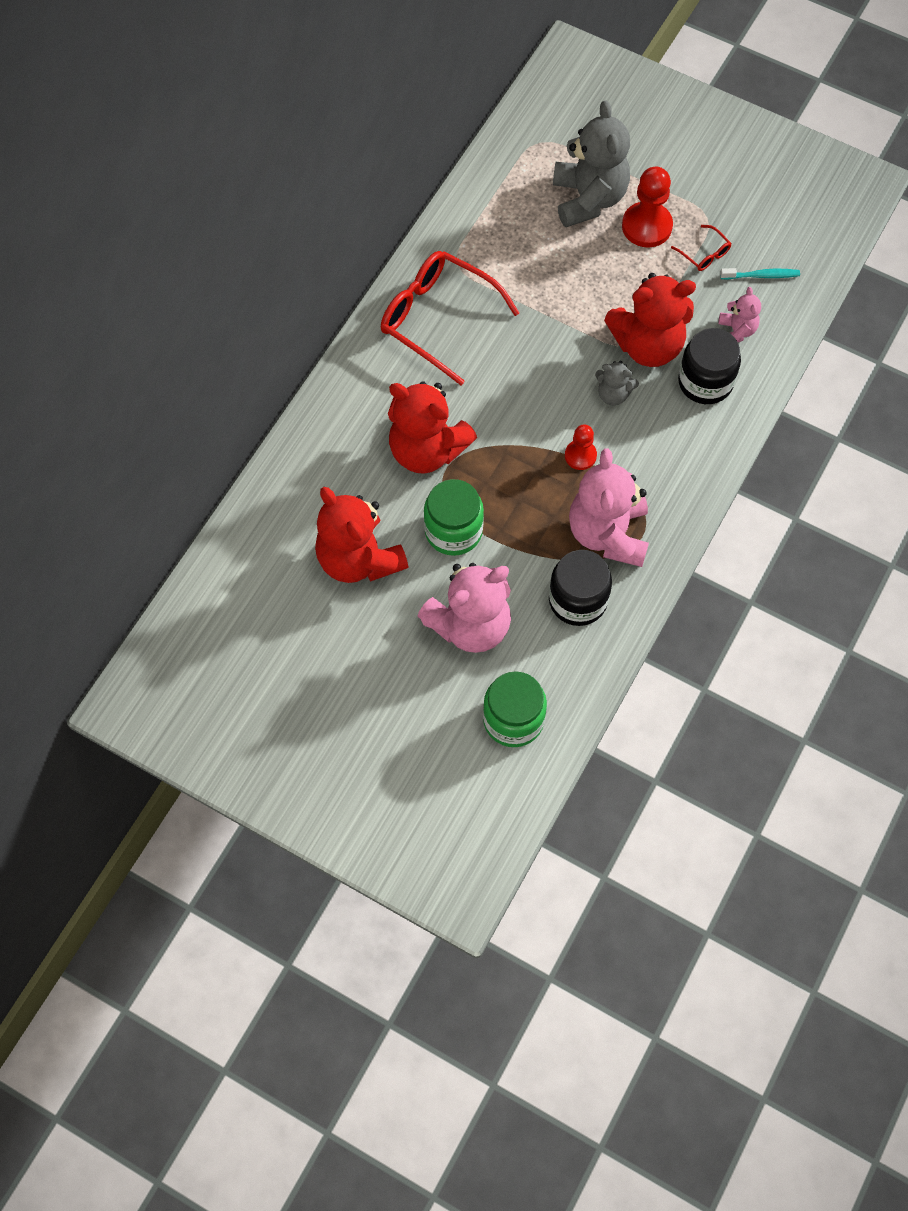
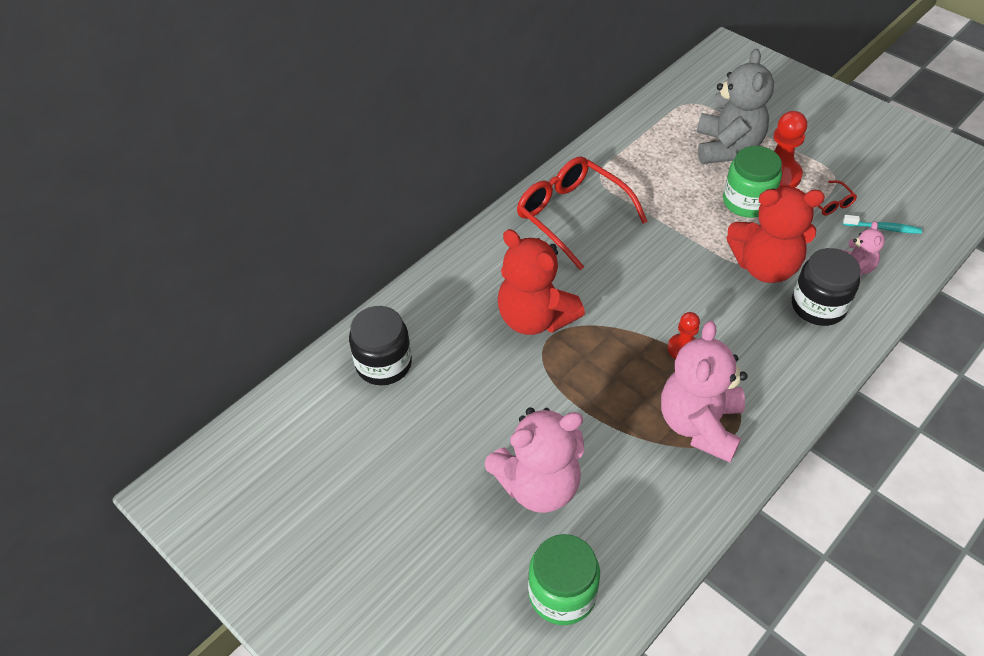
camera: 15 degrees right, 15 degrees down
(359, 559) = (444, 401): red teddy bear -> none
(453, 531) = (543, 393): green jar -> green jar (747, 202)
(578, 600) = (656, 483): black jar -> black jar (384, 364)
(613, 394) = (725, 302): grey teddy bear -> none

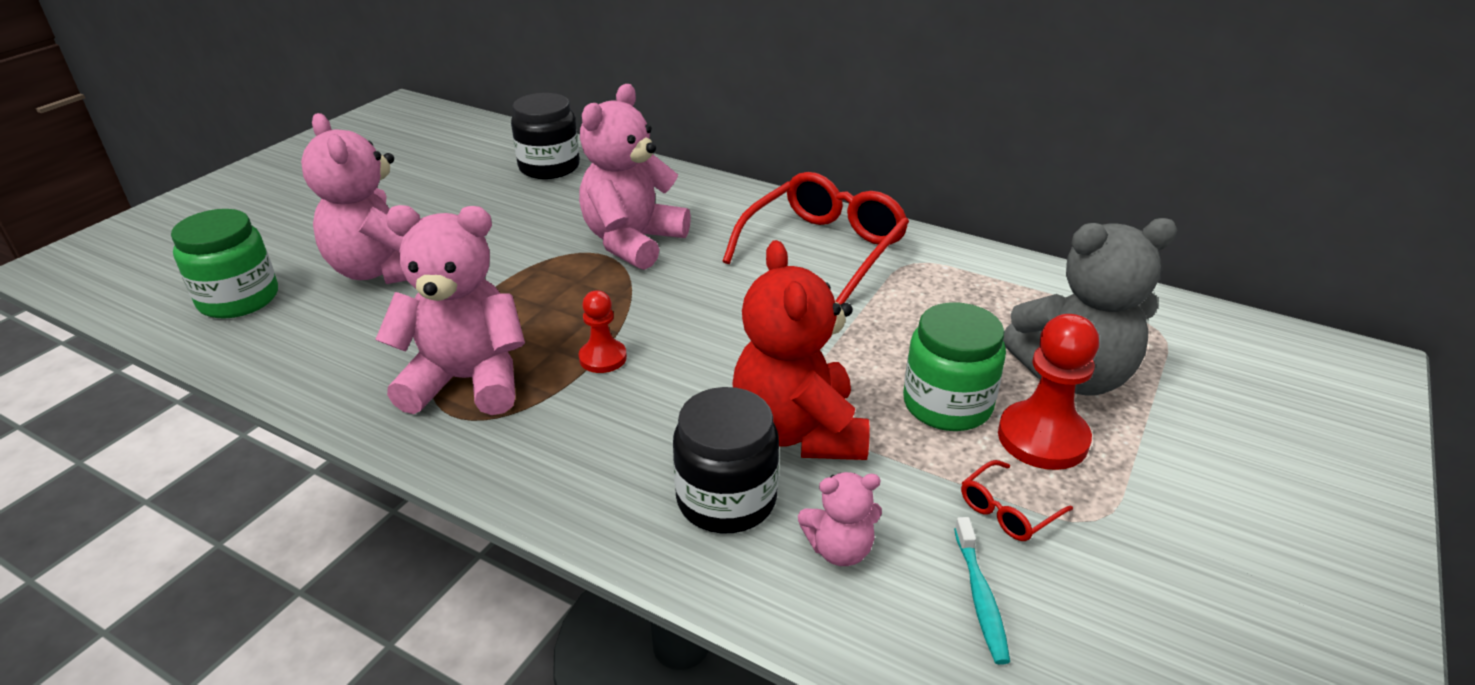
camera: 75 degrees right, 15 degrees down
(535, 318) = (633, 242): red teddy bear -> pink teddy bear

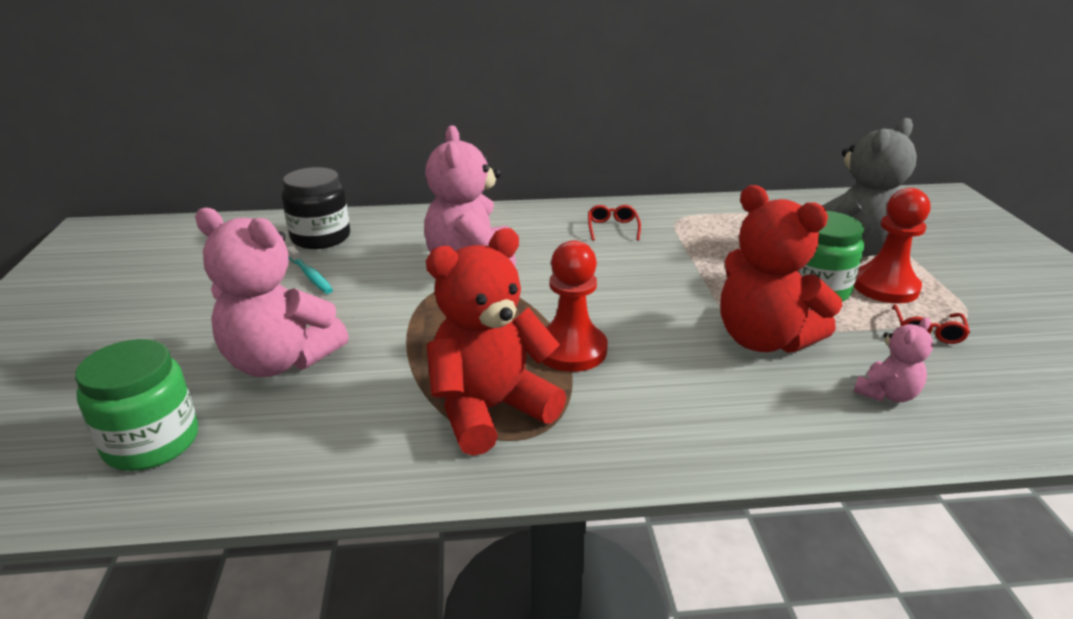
camera: 35 degrees left, 5 degrees down
(467, 381) = (490, 410): pink teddy bear -> red teddy bear
(603, 358) = (571, 350): red pawn -> red pawn, size x1.68
(726, 499) = (786, 399): black jar -> none
(824, 248) = (612, 228): red glasses -> red glasses, size x0.43
(980, 597) = (984, 382): turquoise toothbrush -> turquoise toothbrush (310, 276)

